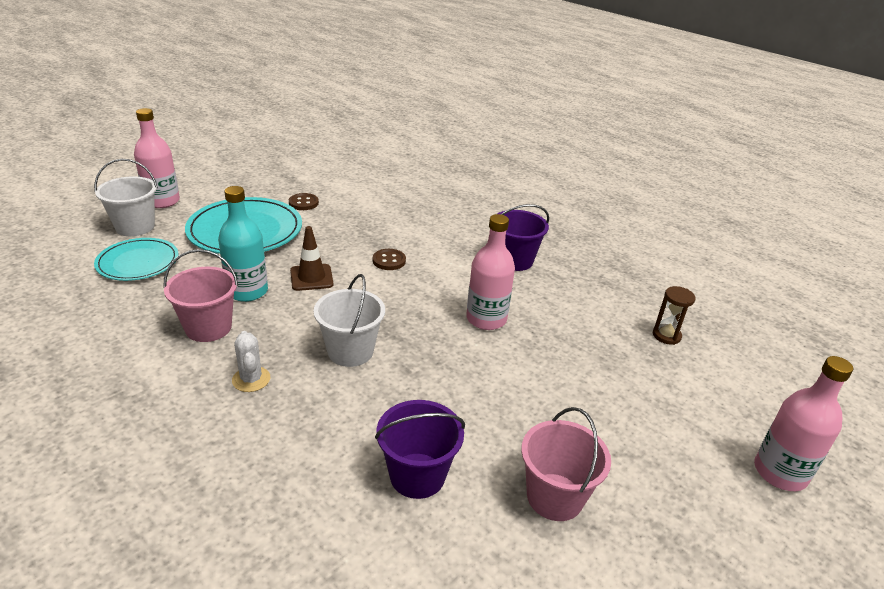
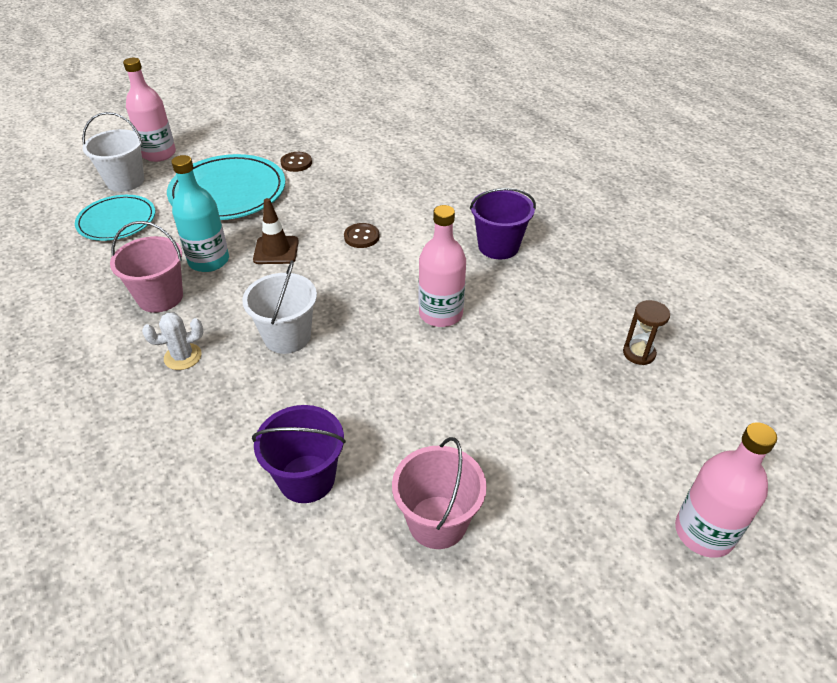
camera: 15 degrees right, 10 degrees up
(251, 379) = (183, 357): white cactus -> white cactus turned 75 degrees clockwise

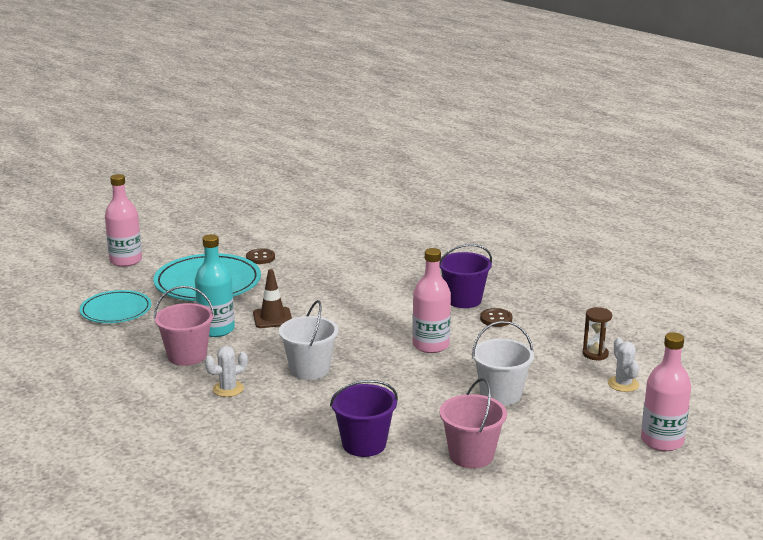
camera: 10 degrees left, 20 degrees down
(125, 181) = (106, 282): white bucket -> white bucket (500, 394)
(361, 237) = (343, 303): brown button -> brown button (496, 319)
(666, 412) = (623, 384): none -> white cactus

